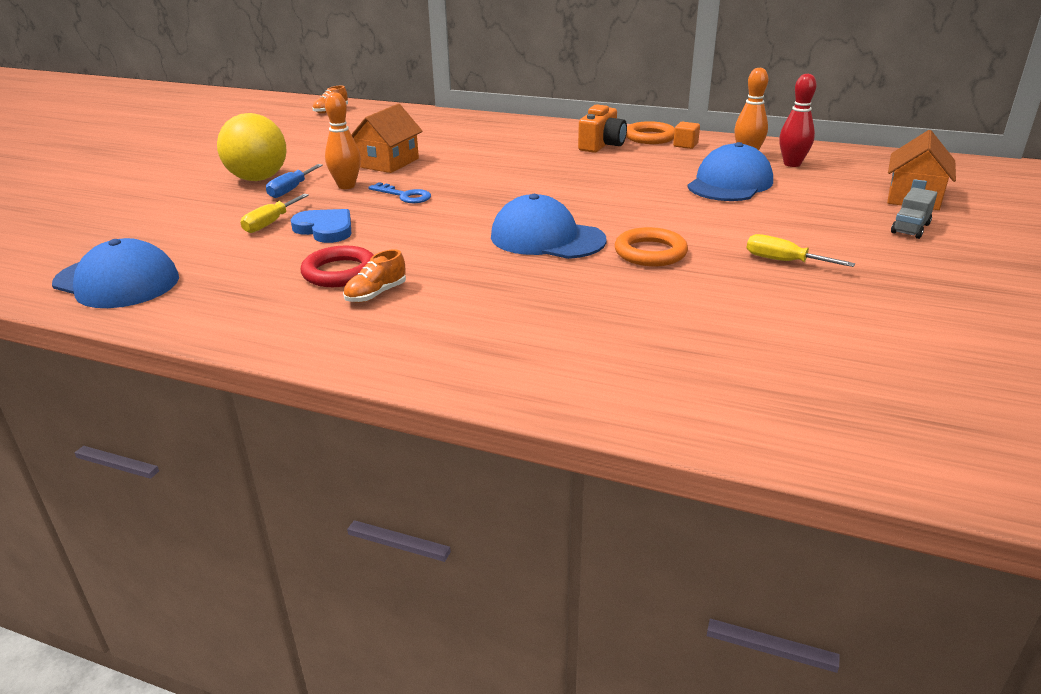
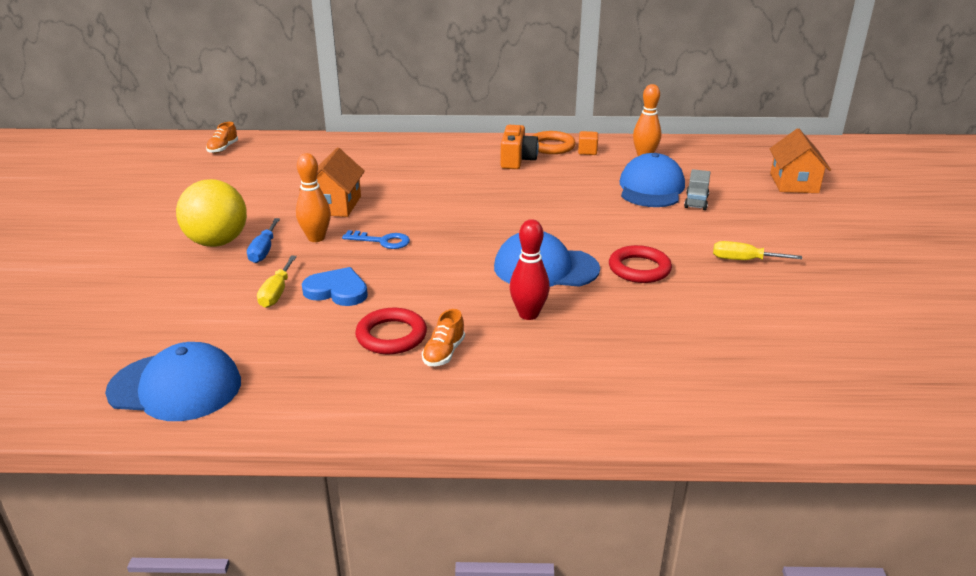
camera: 20 degrees left, 0 degrees up
(650, 252) = (639, 269): orange ring -> red ring
(792, 164) = (685, 161): red bowling pin -> red bowling pin (528, 314)
(910, 228) = (810, 214): grey truck -> grey truck (696, 202)

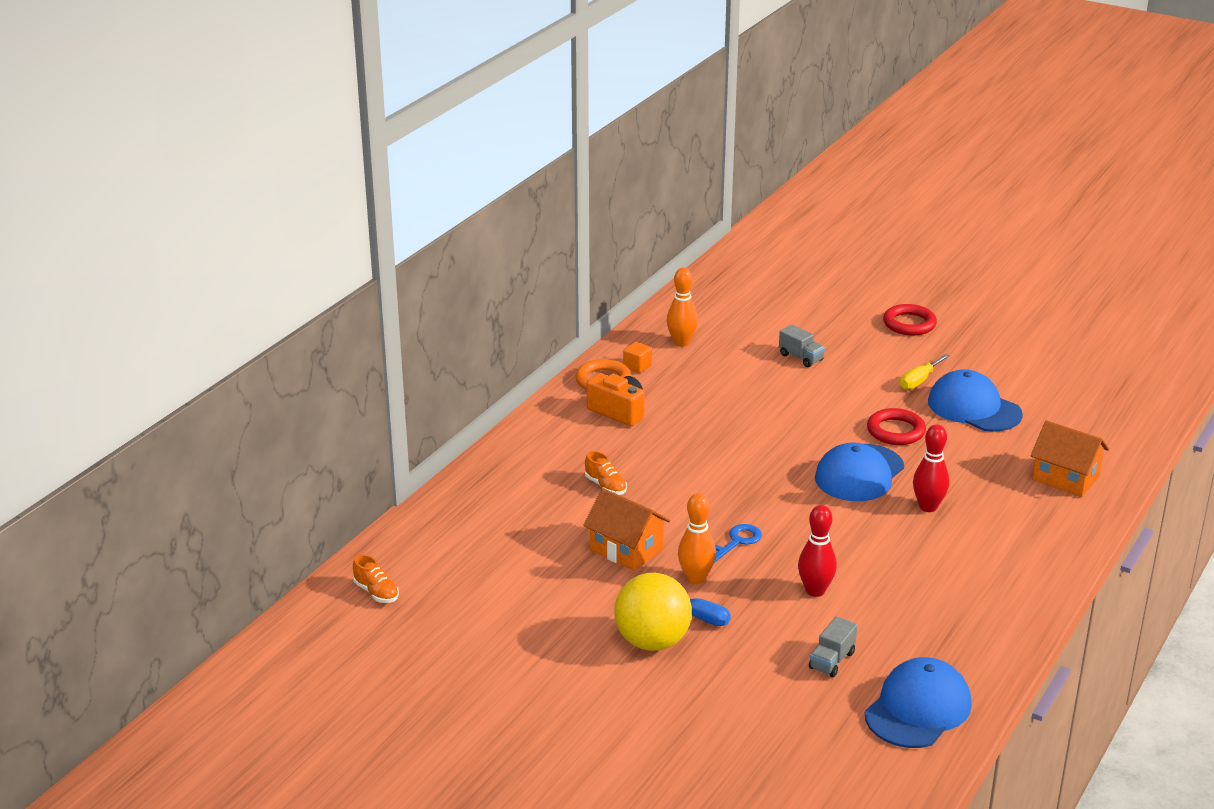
camera: 60 degrees left, 0 degrees up
(233, 323) = (832, 660): none -> grey truck
(276, 293) = (793, 625): yellow screwdriver -> none
(337, 291) = (815, 591): blue heart -> red bowling pin
(391, 336) = (913, 581): red ring -> red ring (909, 324)
(444, 353) = (957, 563): orange shoe -> orange shoe (605, 486)
(651, 188) = (753, 367): blue cap -> blue cap (974, 408)
(794, 183) = (807, 299): orange house -> orange house (1065, 478)

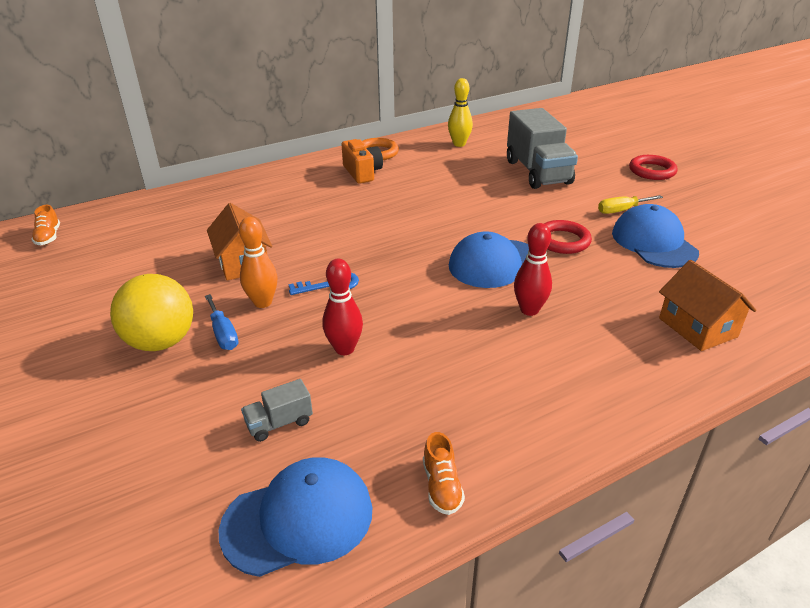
camera: 30 degrees right, 5 degrees up
(605, 486) = (289, 216): orange shoe -> orange shoe (442, 486)
(637, 366) = (410, 150): orange cube -> none
(681, 342) = (459, 144): orange bowling pin -> yellow bowling pin
(801, 357) = (538, 172): grey truck -> grey truck, size x2.27

